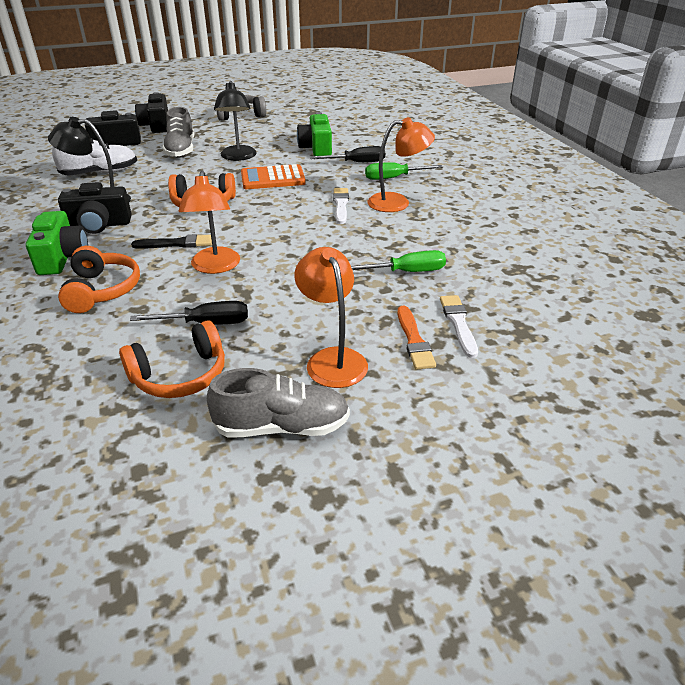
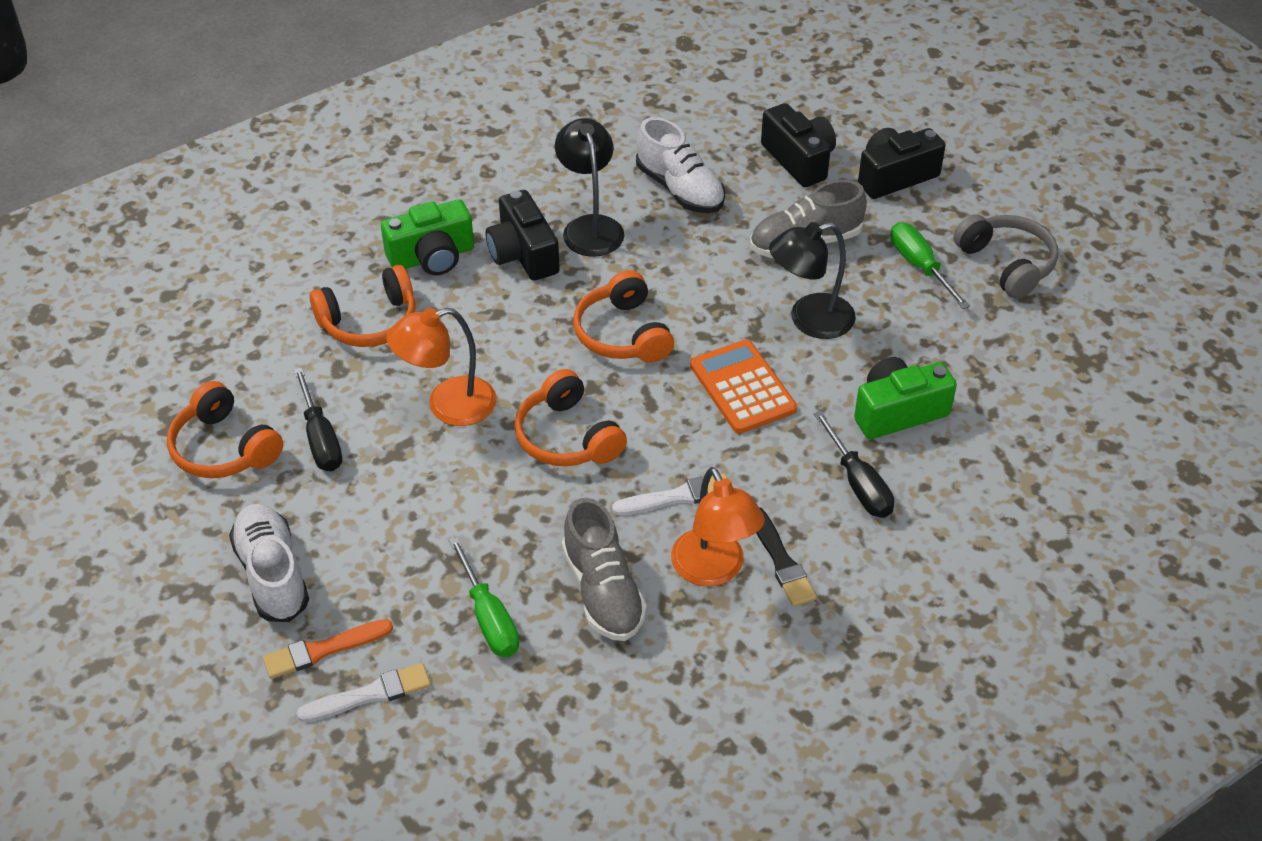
camera: 75 degrees right, 10 degrees up
(176, 244) = (496, 347): black brush -> black brush (781, 560)
(274, 230) = (567, 437): none -> orange headphones
(282, 426) = (154, 557): grey shoe -> grey shoe (603, 591)
(332, 359) = (272, 574): orange lamp -> white shoe
(393, 178) = (813, 548): green screwdriver -> green screwdriver (919, 266)

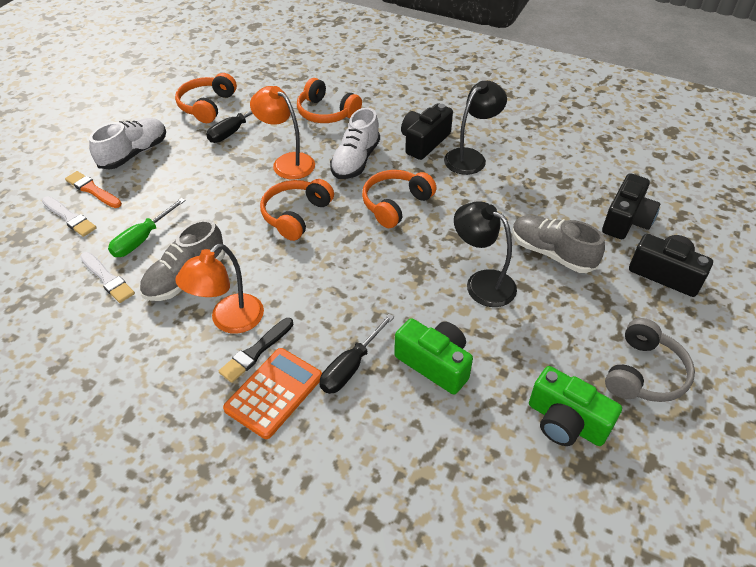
camera: 60 degrees right, 0 degrees up
(432, 257) = (391, 113): green camera -> green camera (566, 422)
(676, 497) = (279, 280): white brush -> white brush (107, 278)
(680, 189) = (540, 179): white shoe -> white shoe (355, 161)
(742, 387) = (394, 274): orange calculator -> orange calculator (274, 393)
(919, 266) = (589, 321): green screwdriver -> none

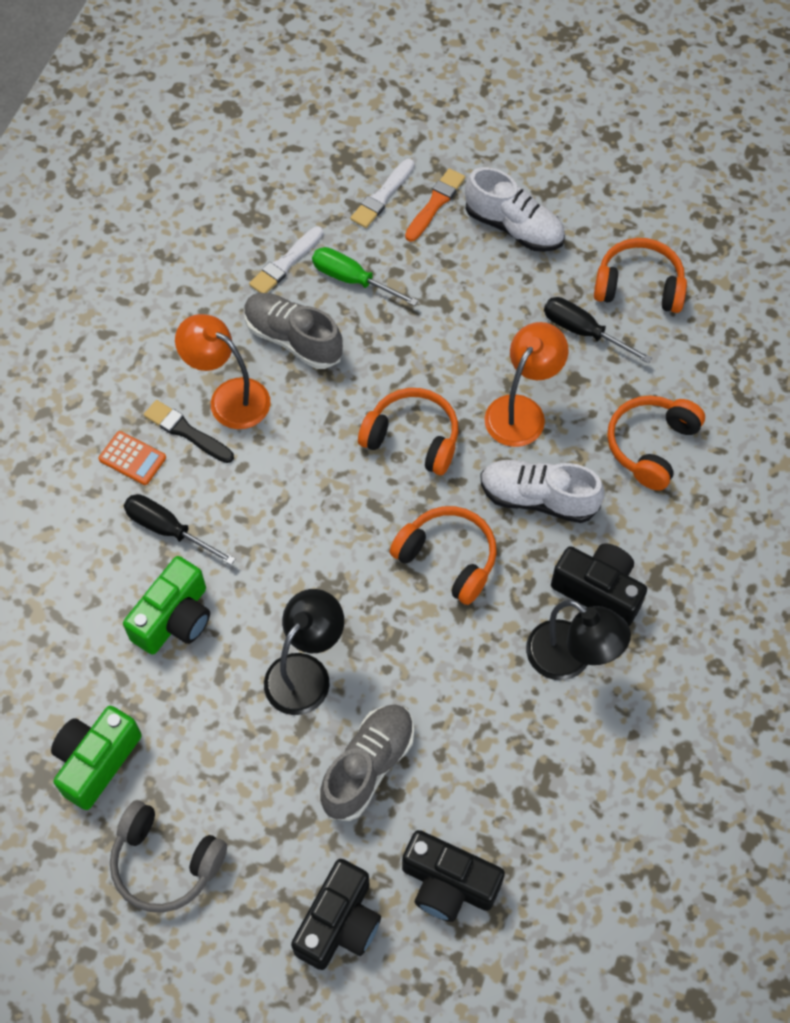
camera: 85 degrees right, 15 degrees up
(274, 393) = (132, 458): orange calculator -> orange calculator, size x0.60

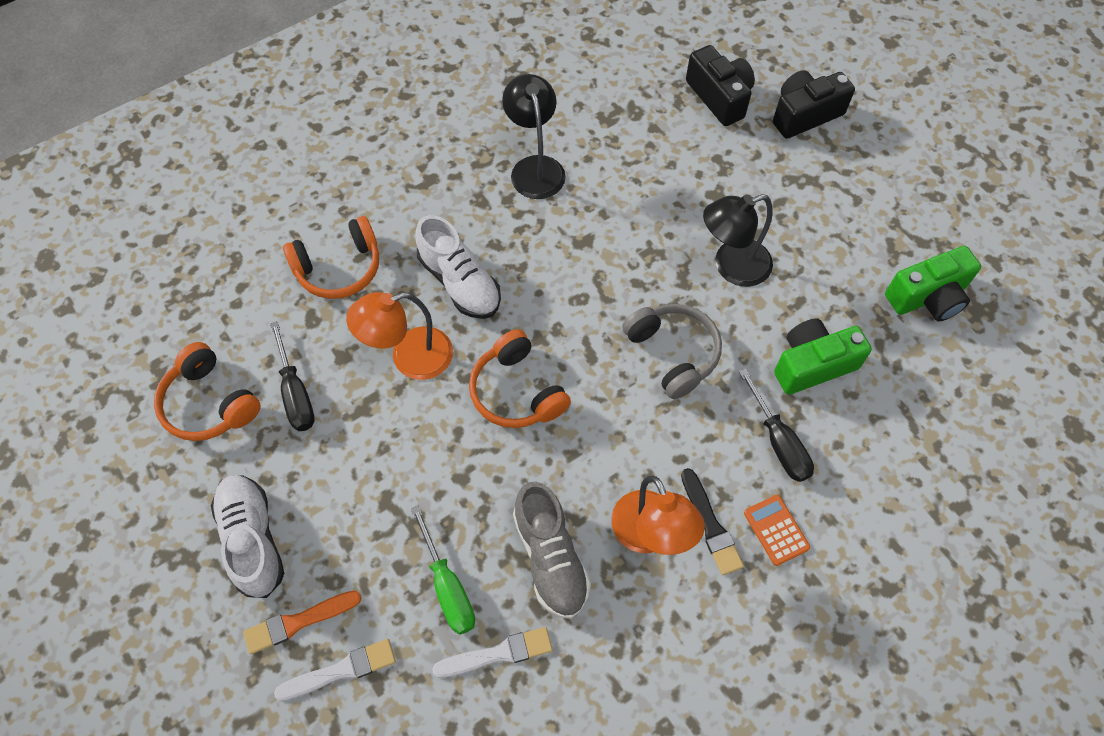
camera: 145 degrees left, 0 degrees up
(165, 862) = (906, 207): grey headphones -> grey headphones (673, 353)
(368, 766) = (726, 184): grey shoe -> none
(448, 559) = (565, 281): orange headphones -> none
(598, 590) = (475, 196): black camera -> none

